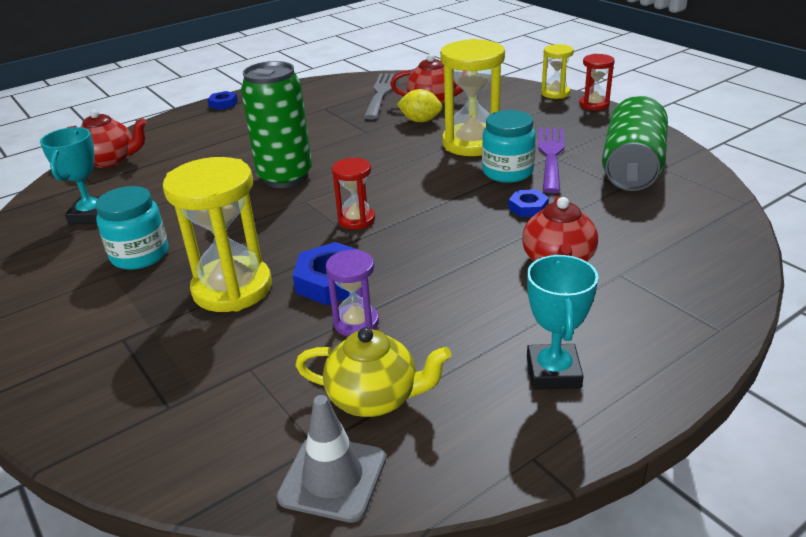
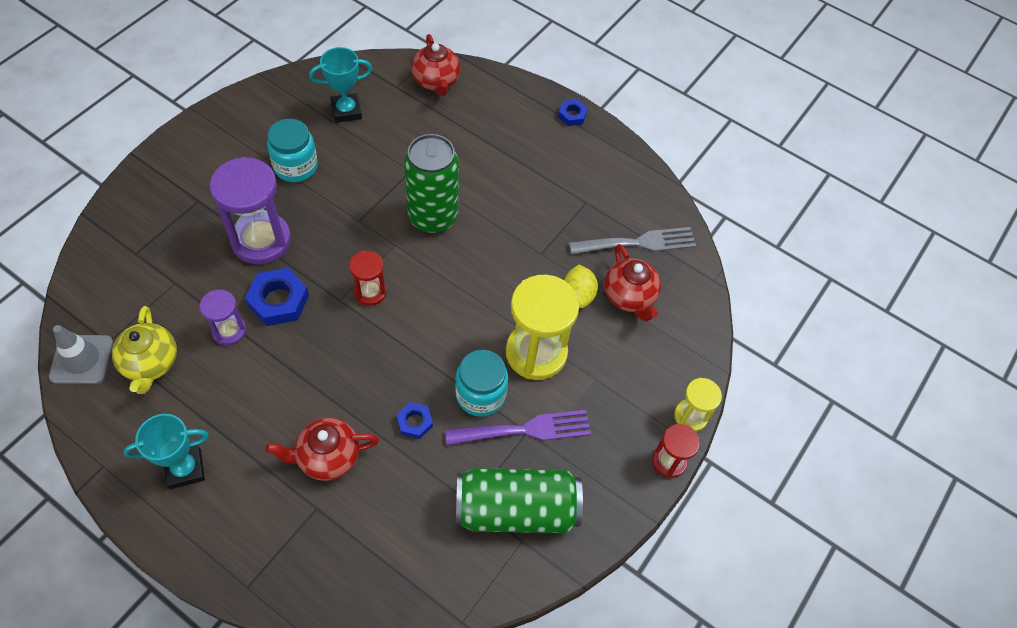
camera: 65 degrees right, 25 degrees up
(232, 288) = (261, 240): yellow hourglass -> purple hourglass

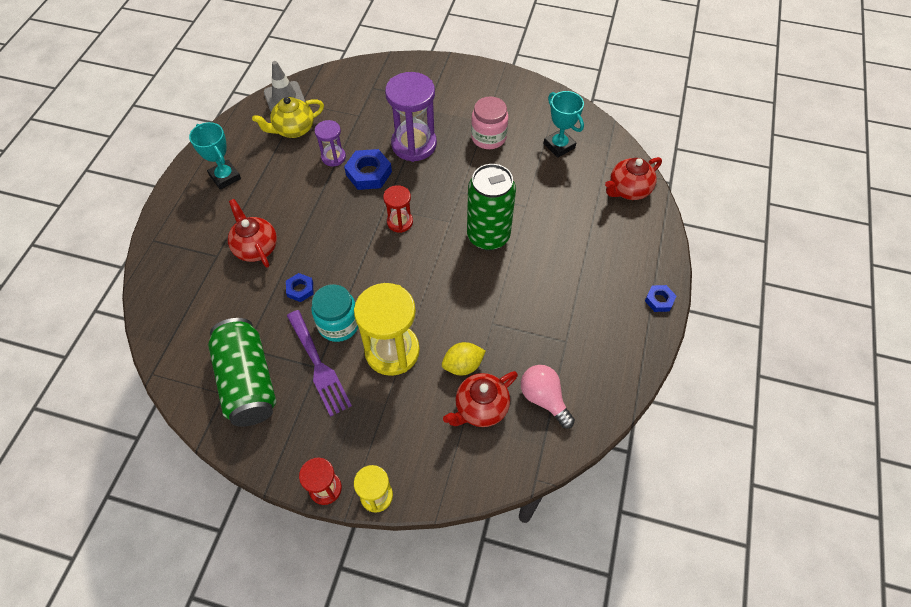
camera: 75 degrees right, 0 degrees up
(295, 166) = (488, 137): turquoise jar -> pink jar
(638, 243) = (544, 398): grey fork -> pink light bulb

